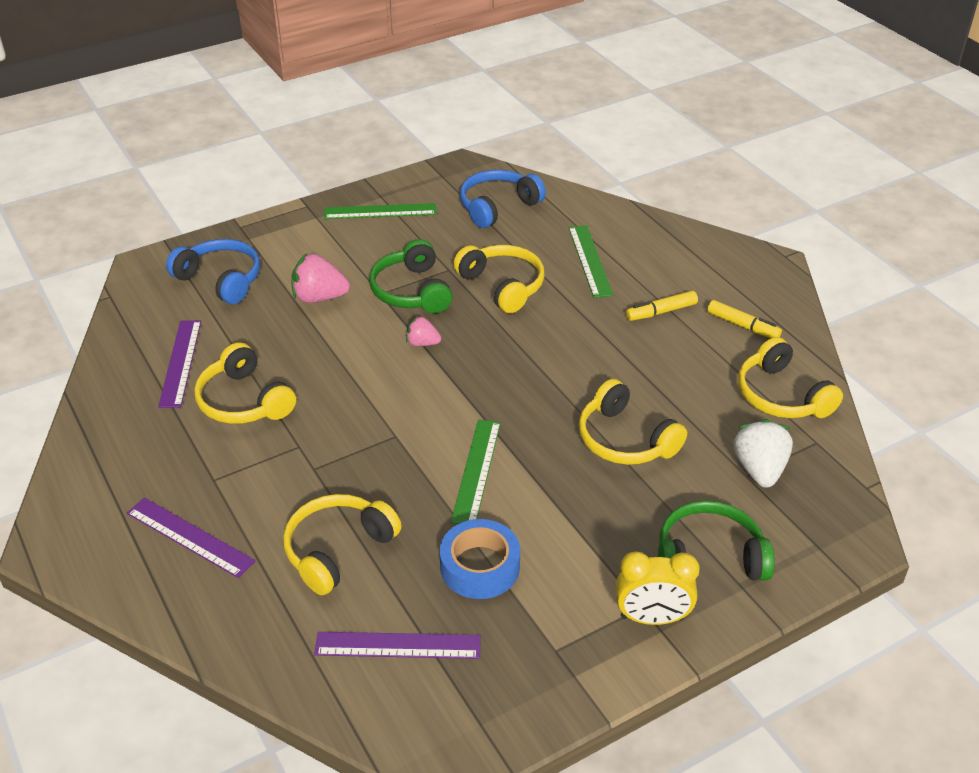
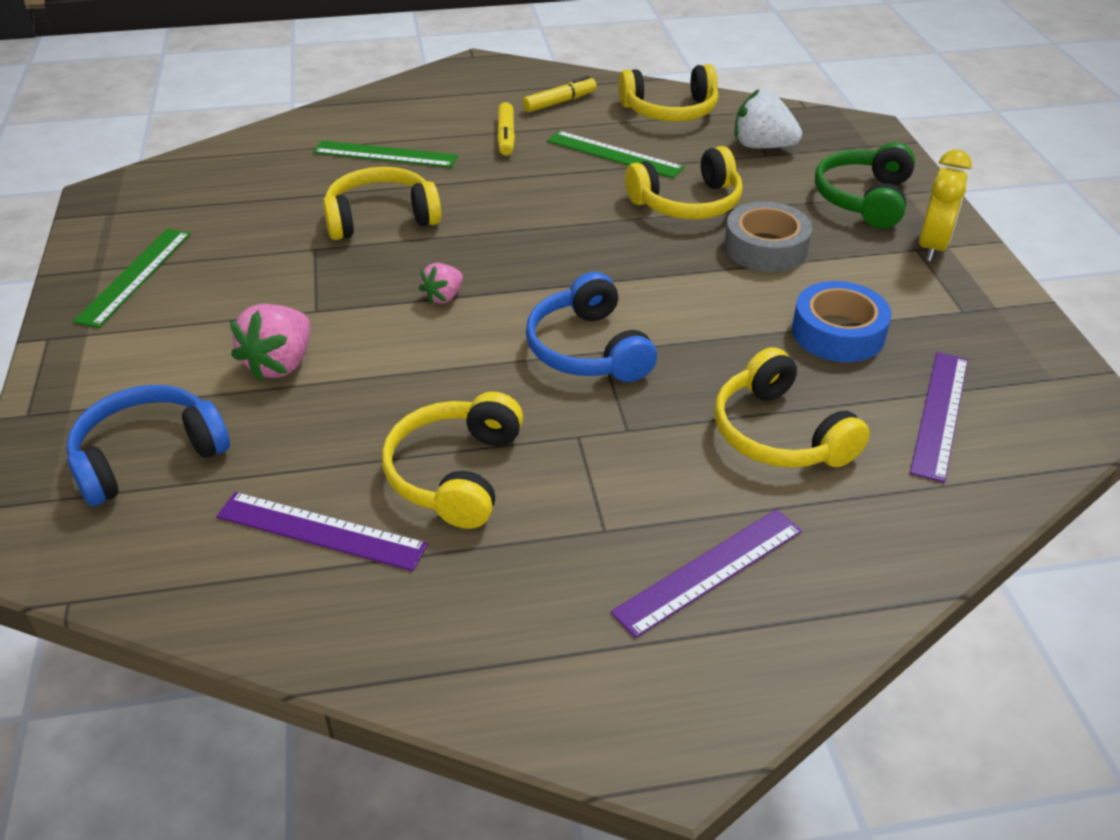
camera: 70 degrees left, 0 degrees up
(244, 401) = (455, 473): yellow headphones -> yellow headphones turned 120 degrees clockwise
(412, 291) = (333, 284): green headphones -> none
(476, 471) = (690, 304): green ruler -> green ruler (614, 154)
(498, 207) = (223, 188): blue headphones -> blue headphones (588, 349)
(583, 501) = (765, 248): none -> grey tape

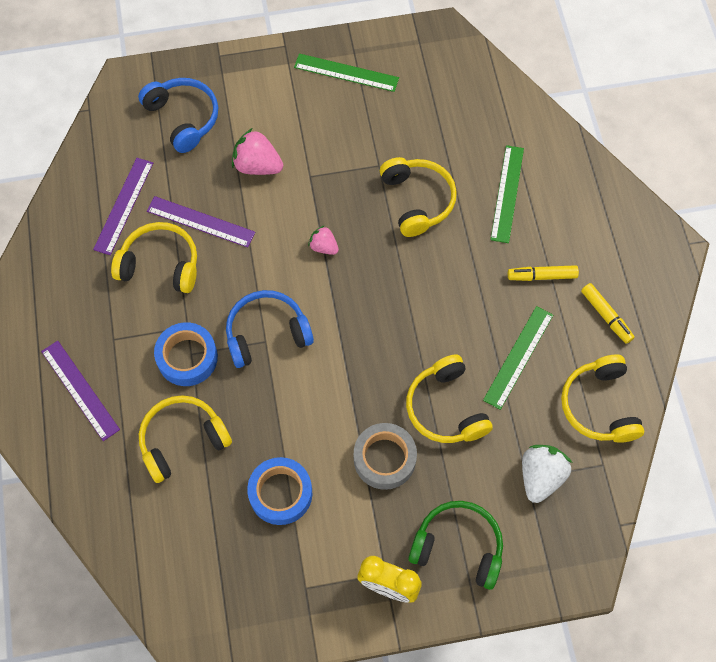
camera: 90 degrees right, 25 degrees up
(634, 433) = (187, 357): none -> blue tape
(940, 414) = (195, 542): purple ruler -> purple ruler (200, 221)

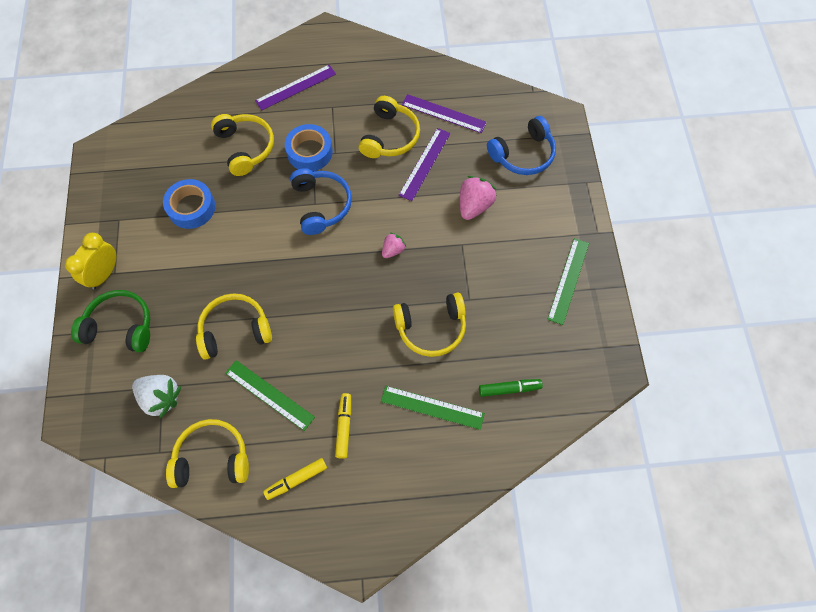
camera: 95 degrees right, 0 degrees up
(384, 459) = (202, 280): grey tape -> none
(458, 547) = (120, 326): green headphones -> green headphones turned 105 degrees counterclockwise
(476, 124) = (509, 389): none -> green marker

